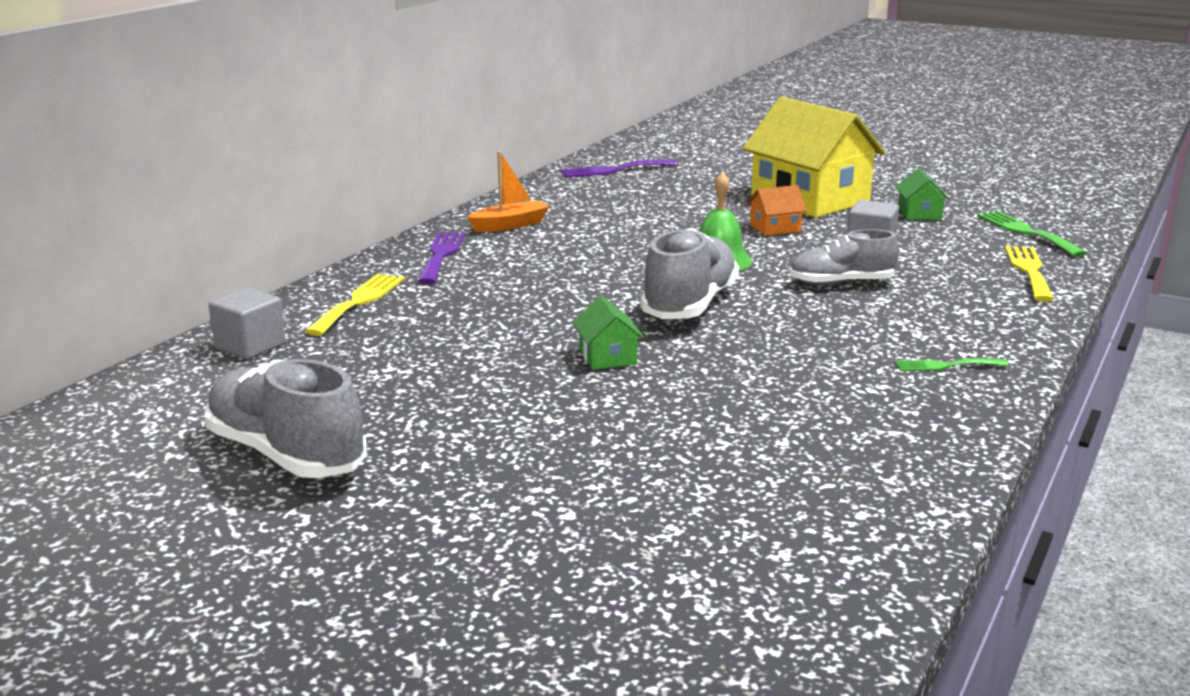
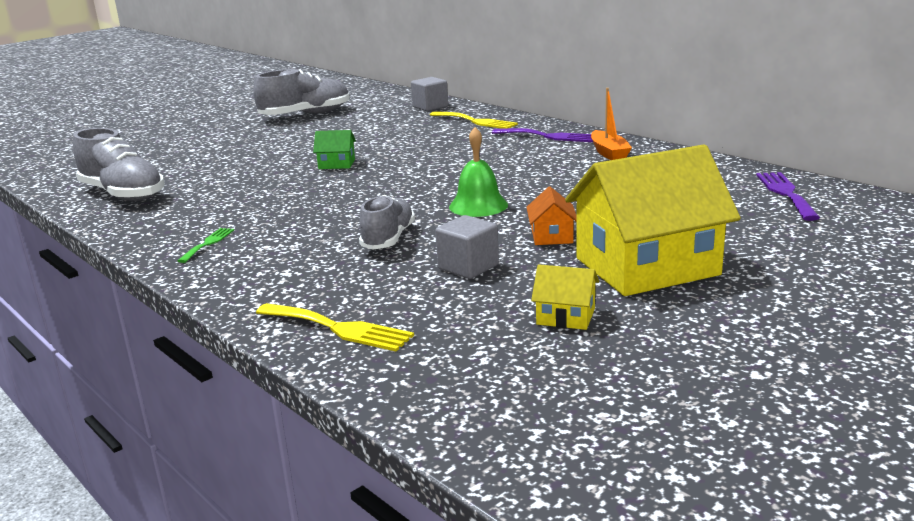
camera: 110 degrees right, 0 degrees up
(689, 305) = (394, 188): grey shoe -> grey shoe (123, 194)
(919, 213) = (565, 316): green house -> yellow house
(1027, 232) = (454, 366): green fork -> none

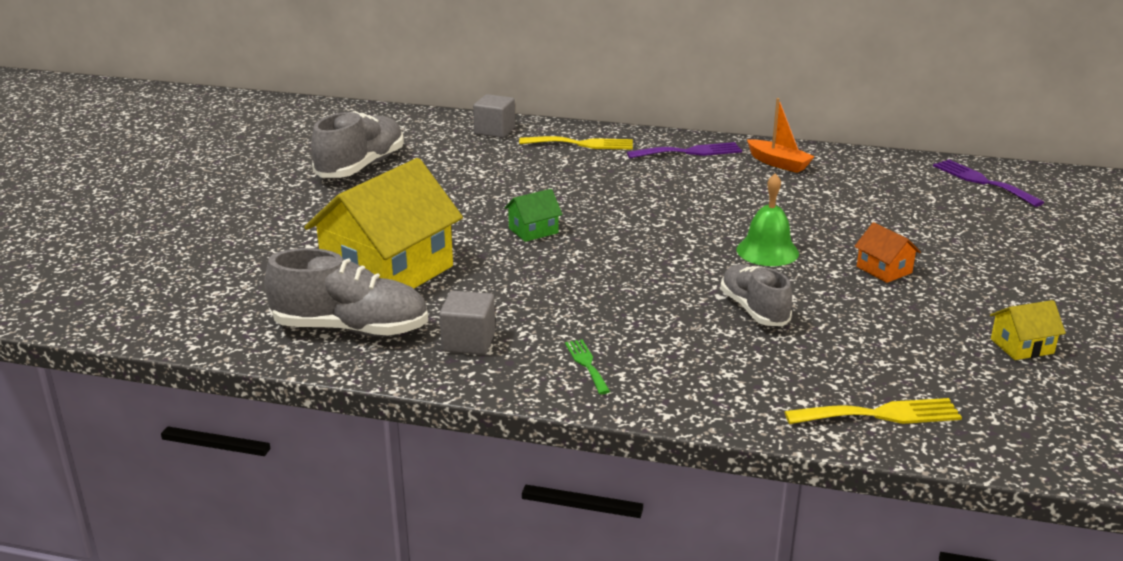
camera: 35 degrees left, 5 degrees up
(468, 267) = (873, 320): grey cube -> grey cube (468, 342)
(647, 266) = (1000, 281): yellow house -> yellow house (388, 272)

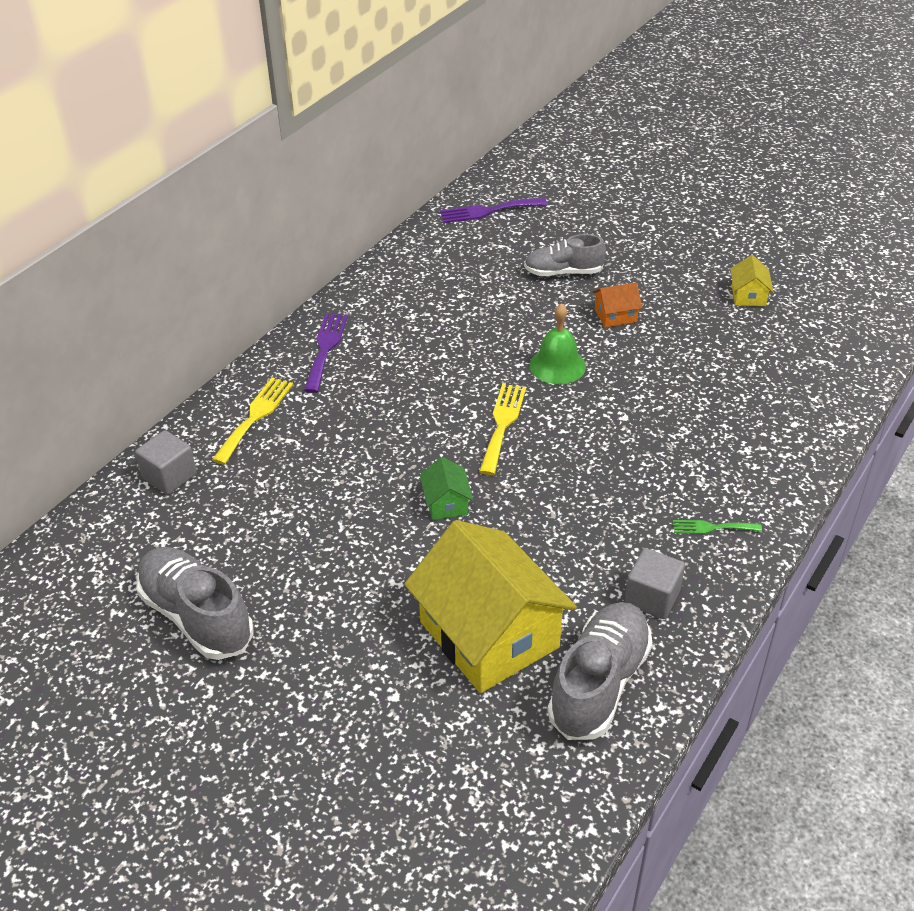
camera: 70 degrees left, 15 degrees up
(754, 310) = (654, 405): grey shoe -> grey shoe (563, 272)
(778, 163) = (387, 302): orange boat -> none
(879, 415) = (820, 393): yellow fork -> yellow fork (502, 425)

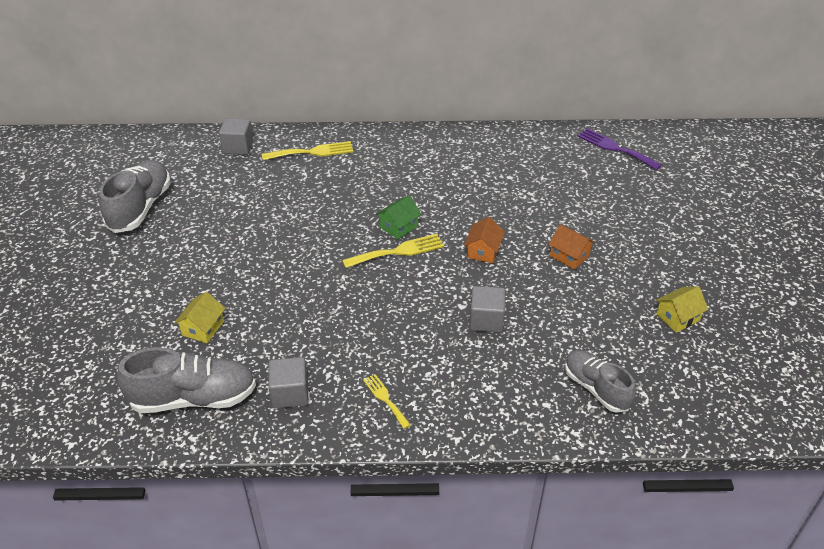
camera: 55 degrees right, 0 degrees up
(325, 349) = (397, 149): purple fork -> none
(446, 503) = (303, 259): green house -> green house (398, 226)
(489, 634) = (203, 328): yellow house -> yellow house, size x0.42
(557, 365) = (483, 251): green bell -> orange house
(563, 272) = (589, 211): grey shoe -> grey shoe (595, 388)
(658, 410) = (486, 320): none -> grey cube
(713, 527) = (386, 399): green fork -> yellow fork

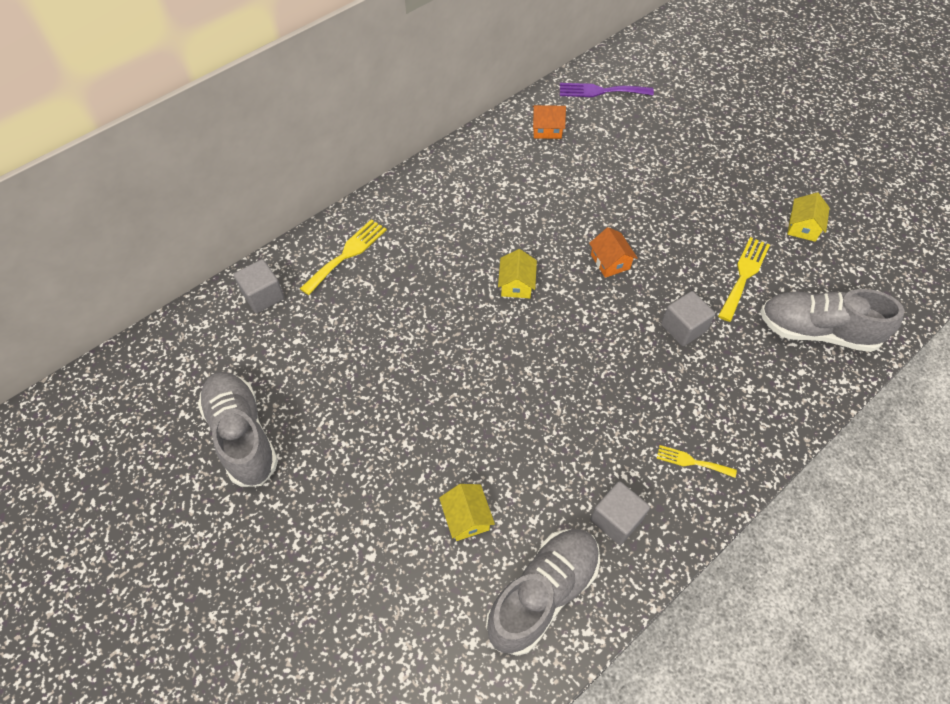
camera: 40 degrees left, 15 degrees up
(397, 252) = (544, 311): yellow fork -> yellow fork (744, 276)
(398, 226) = (516, 284): green house -> yellow house
(569, 256) = (677, 221): orange house -> orange house (547, 129)
(595, 388) = (817, 331): grey shoe -> grey shoe, size x1.50

